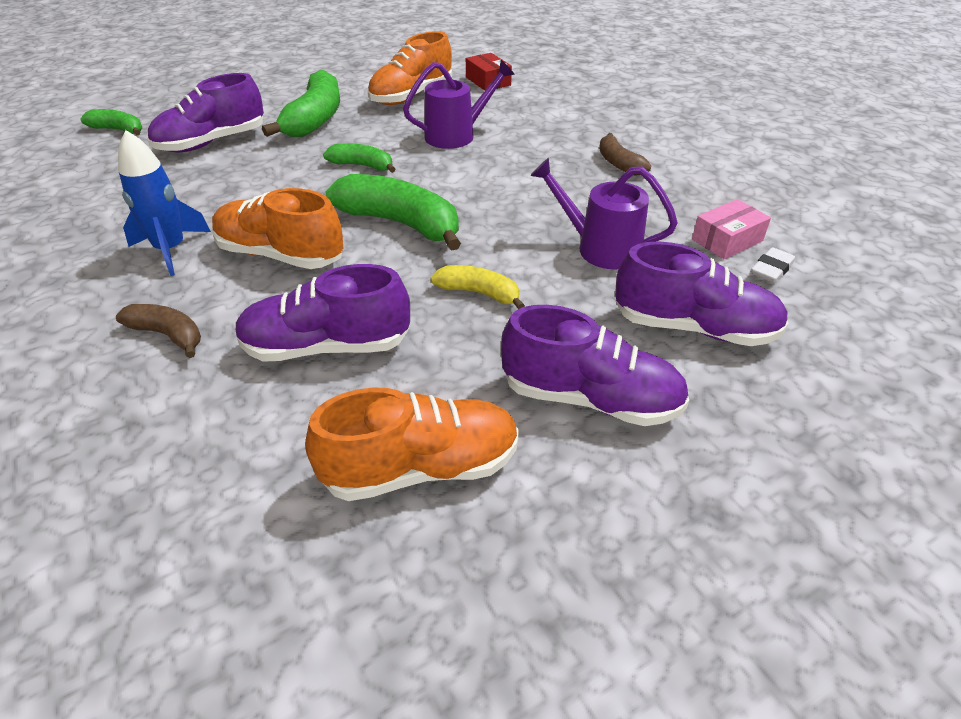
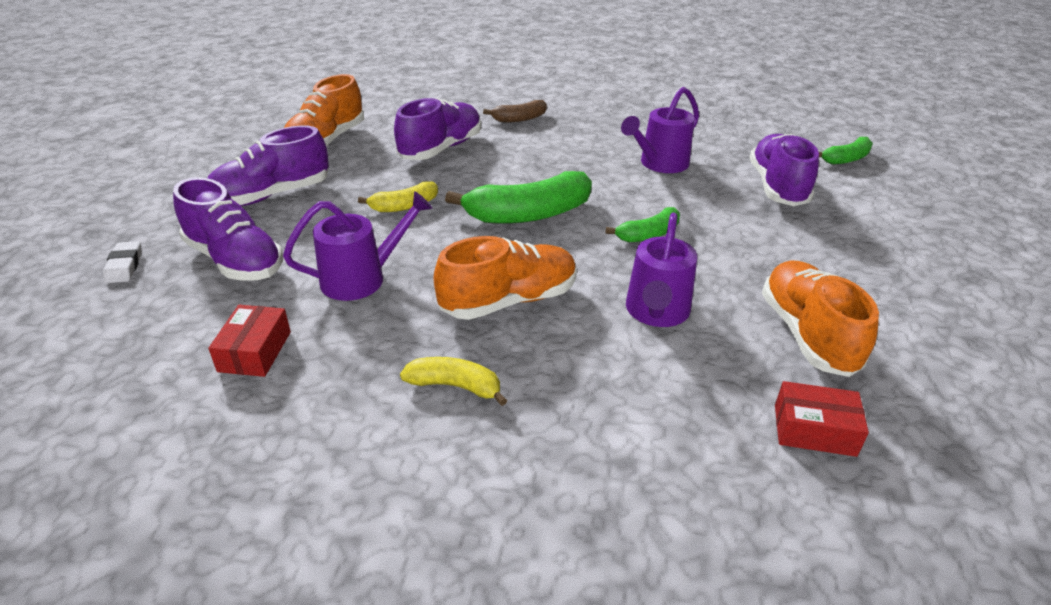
camera: 130 degrees right, 5 degrees down
(171, 250) = (608, 136): blue rocket -> none
(218, 201) = (659, 164): none -> purple watering can
(280, 255) = (552, 163): orange shoe -> orange shoe (509, 301)
(315, 119) = (788, 248): green banana -> none
(619, 163) = (455, 386): brown banana -> yellow banana
(694, 328) = (235, 260): purple shoe -> purple shoe turned 105 degrees counterclockwise
(727, 240) = (254, 351): pink box -> red box
(771, 269) = (193, 343): white eraser -> white eraser (124, 266)

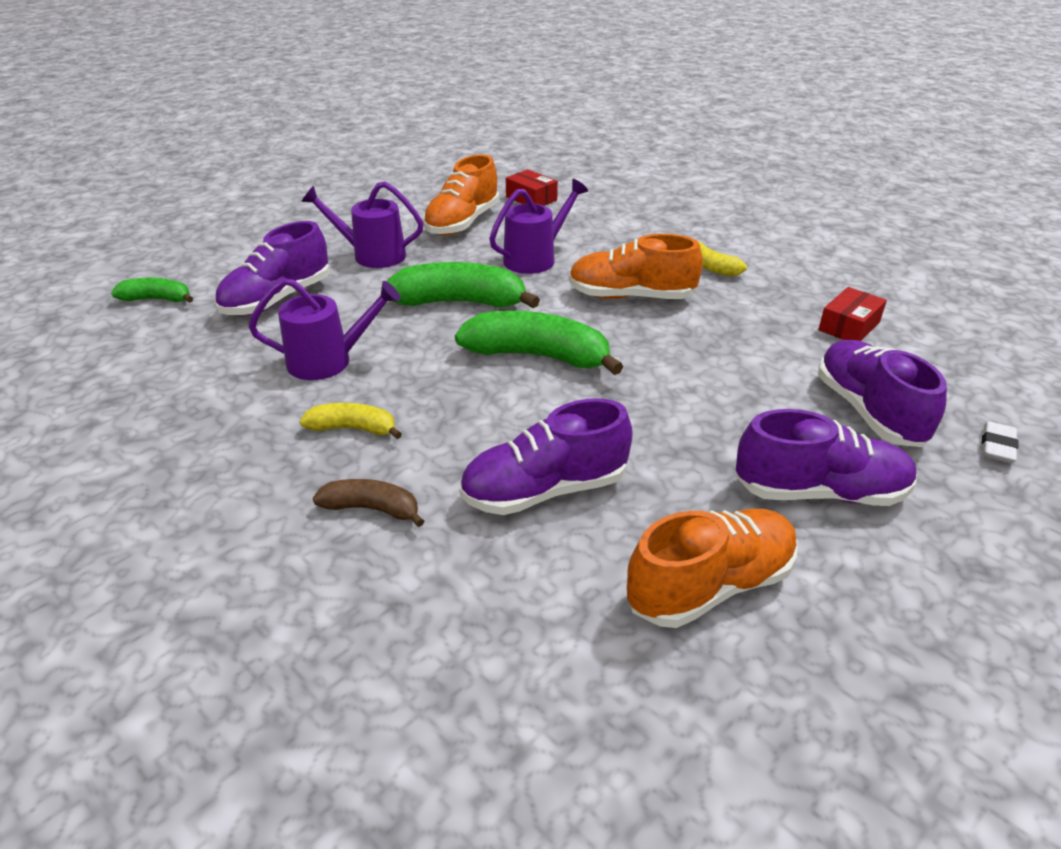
camera: 145 degrees left, 0 degrees up
(362, 278) = (742, 351): purple watering can -> purple watering can (371, 255)
(404, 206) = (658, 412): yellow banana -> yellow banana (353, 429)
(648, 234) = (459, 303): green banana -> green banana, size x1.82

